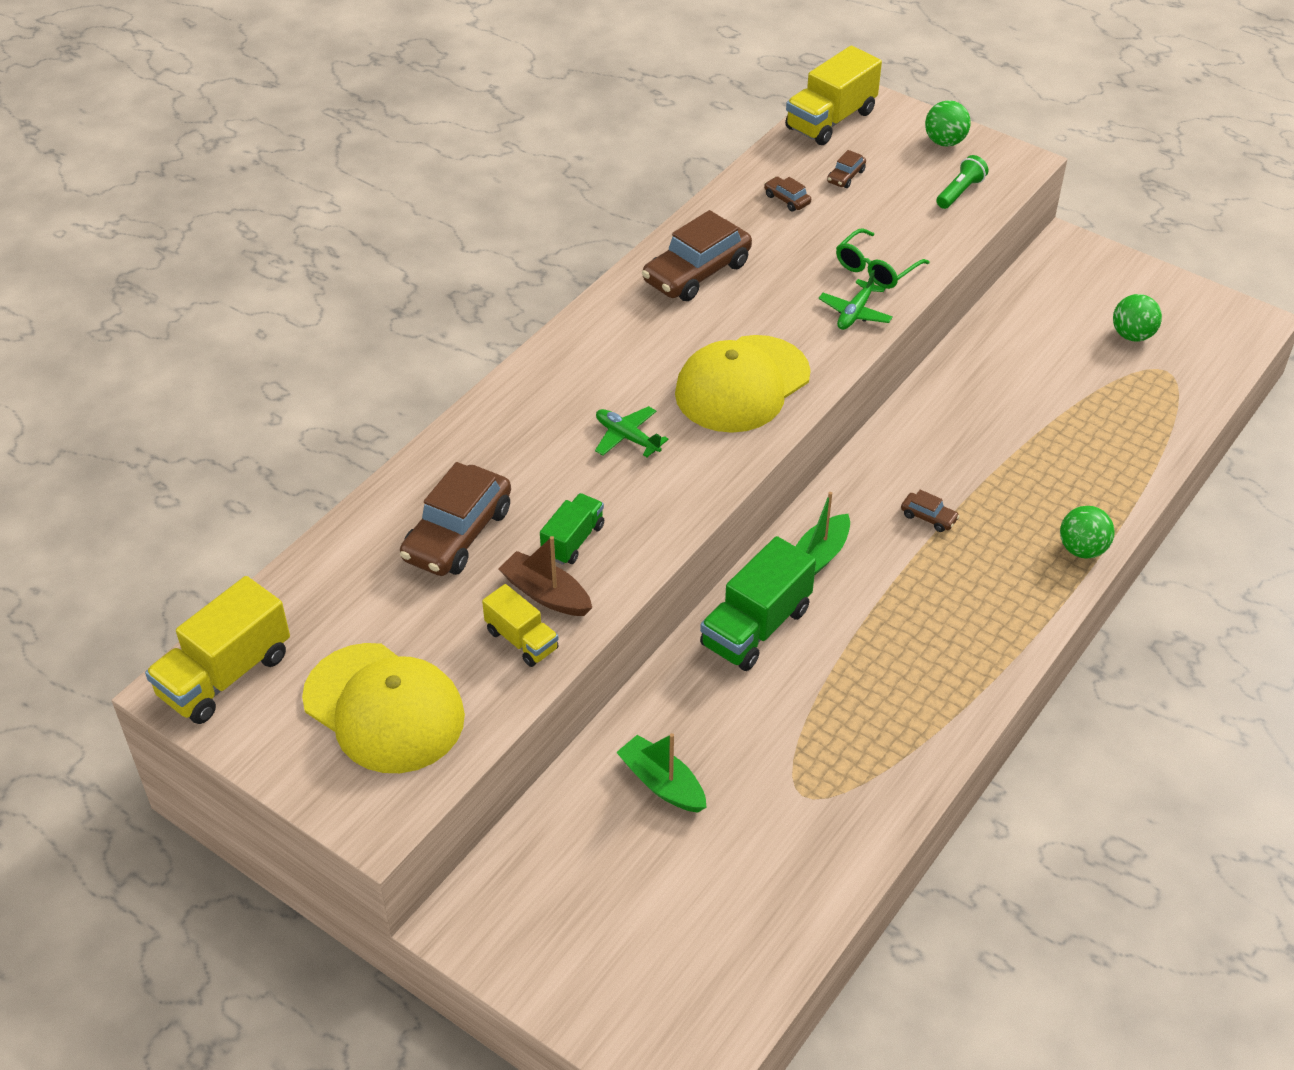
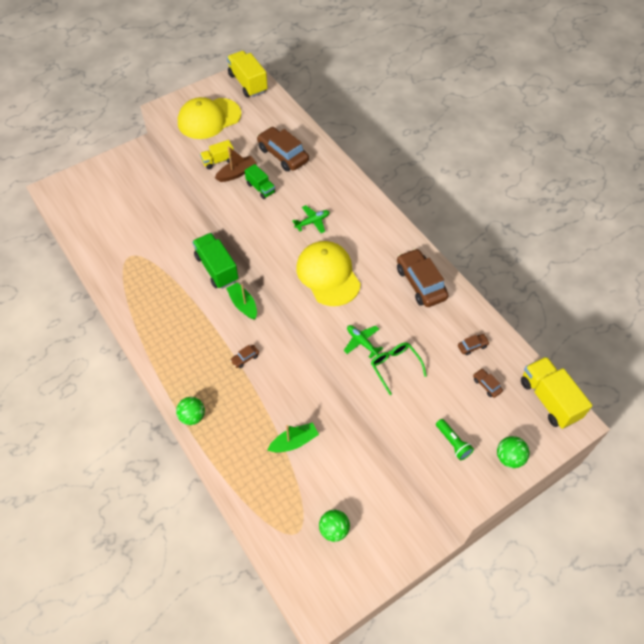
camera: 110 degrees right, 10 degrees up
(662, 783) = (161, 216): green boat -> green boat (294, 442)

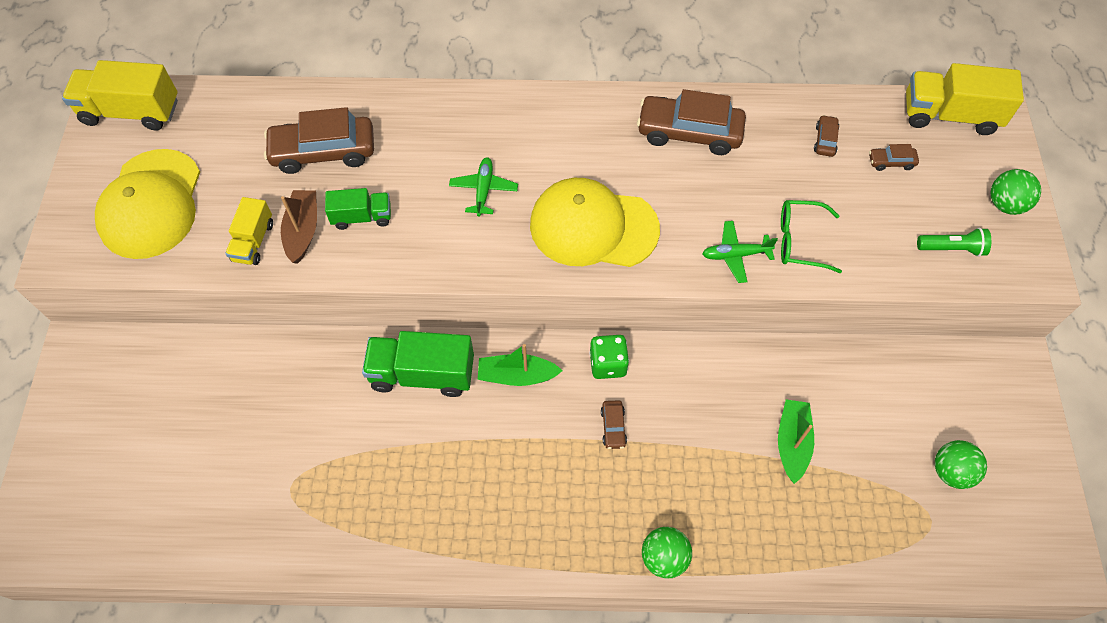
camera: 55 degrees left, 5 degrees up
(277, 337) = (608, 364): none -> green dice

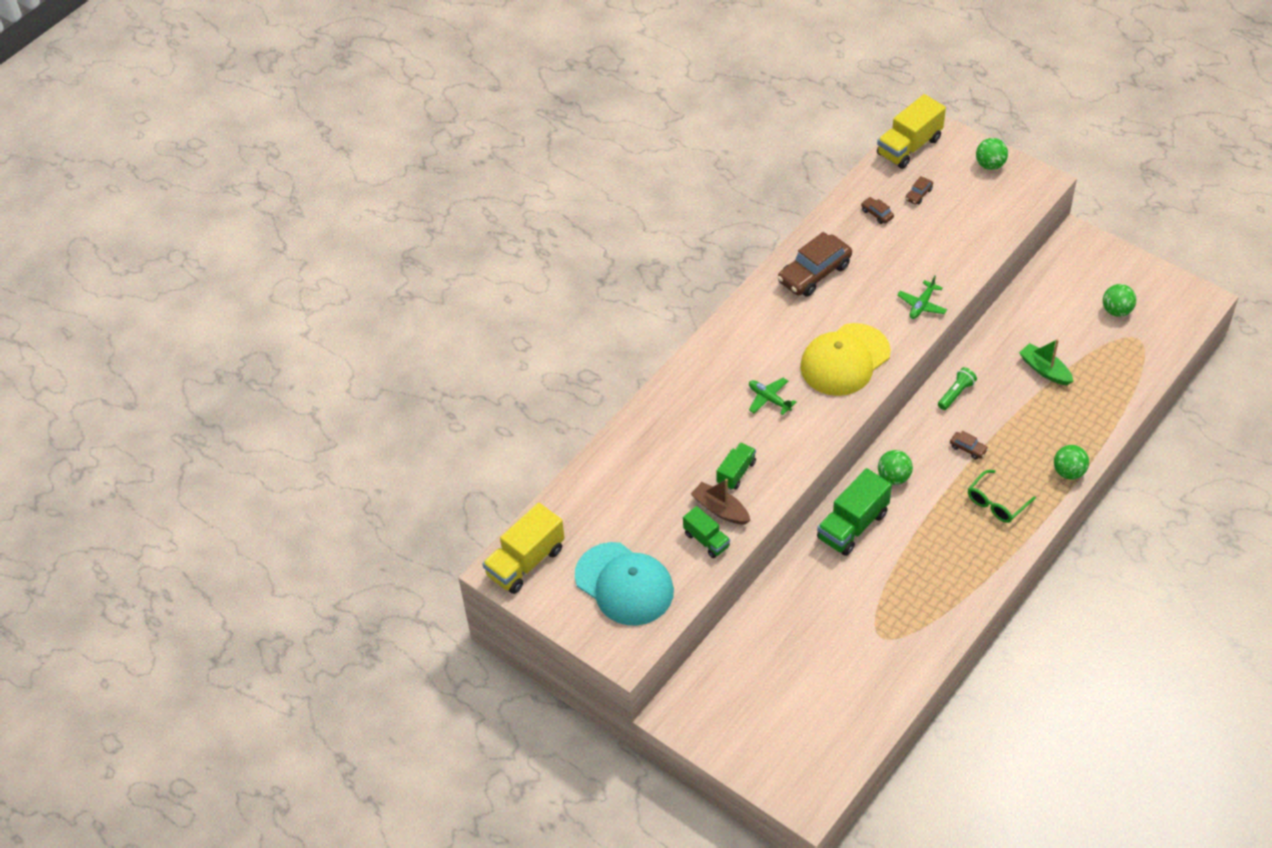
camera: 50 degrees left, 10 degrees down
(151, 204) = (624, 584): yellow cap -> turquoise cap
(253, 241) = (706, 540): yellow truck -> green truck
(323, 152) = (662, 468): brown car -> none
(517, 375) = (894, 477): green boat -> green ball
(608, 364) = (923, 427): green dice -> none
(799, 241) = (937, 270): green glasses -> green glasses (996, 503)
(952, 248) = (998, 207): green flashlight -> green flashlight (956, 393)

